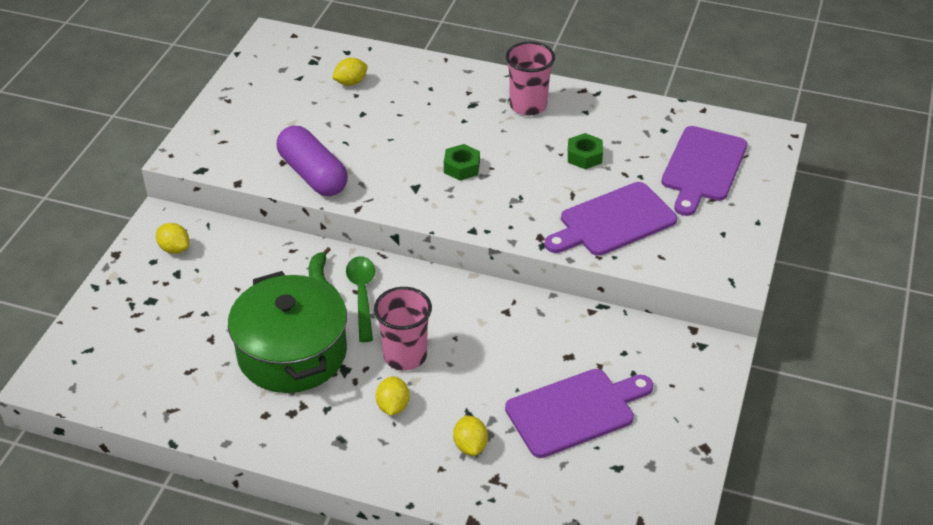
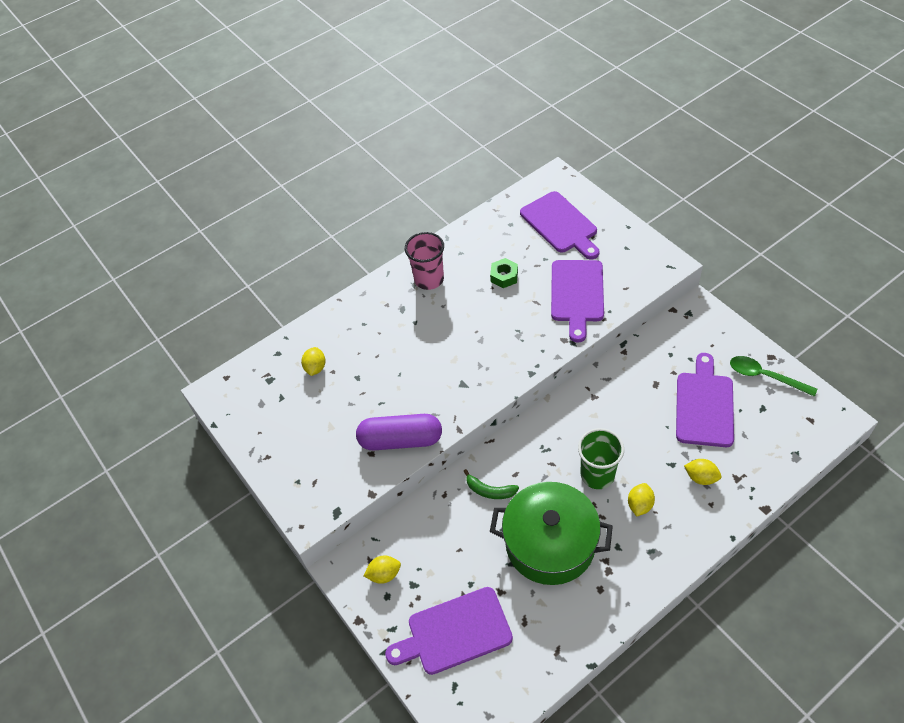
camera: 50 degrees left, 10 degrees up
(145, 325) = (454, 632): none -> purple cutting board
(362, 295) = (522, 472): green spoon -> green spoon (765, 376)
(393, 406) = (639, 505): yellow lemon -> yellow lemon turned 75 degrees clockwise
(405, 356) = (597, 475): pink cup -> green cup
(461, 167) = (463, 347): green nut -> none

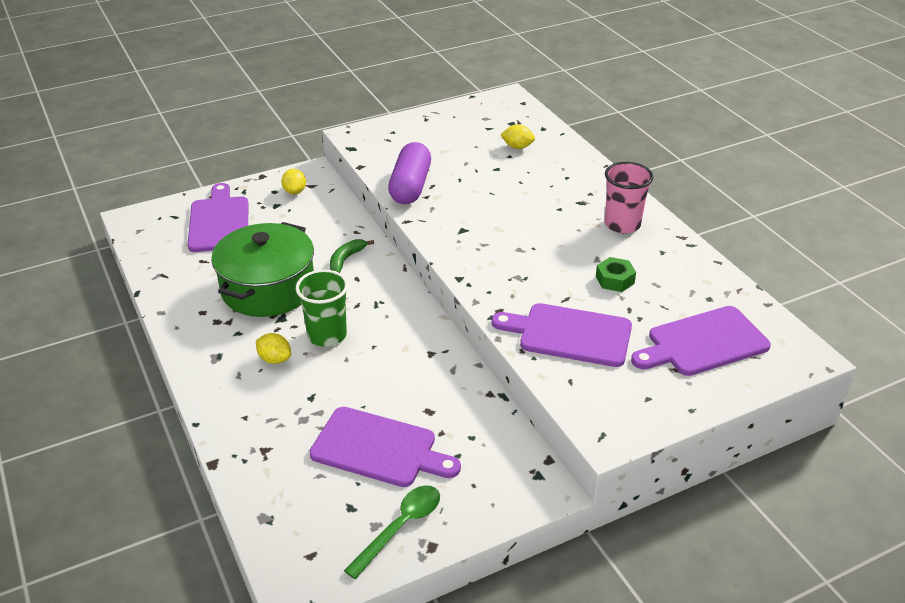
camera: 95 degrees right, 15 degrees down
(701, 477) = (282, 417): yellow lemon -> none

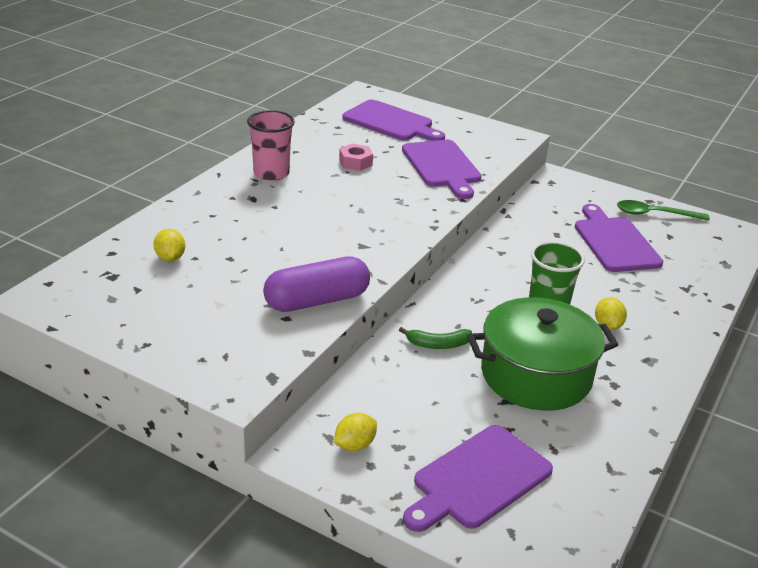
camera: 125 degrees left, 5 degrees down
(614, 280) = (355, 162): green nut -> pink nut

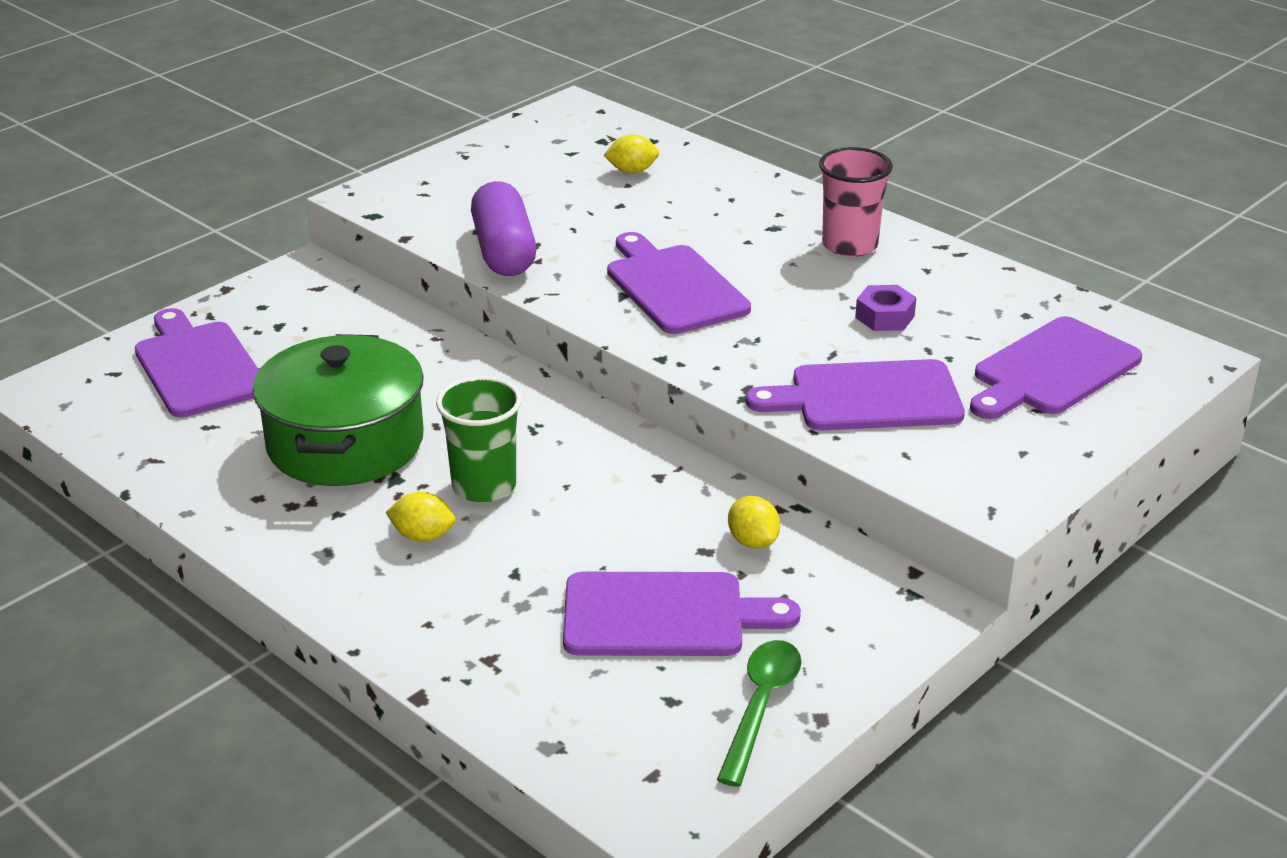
camera: 105 degrees right, 0 degrees up
(345, 228) = (673, 287): none -> purple cutting board
(354, 445) = (297, 300): yellow lemon -> yellow lemon (753, 541)
(355, 162) = (884, 317): pink nut -> purple nut
(438, 344) = (445, 378): green banana -> none

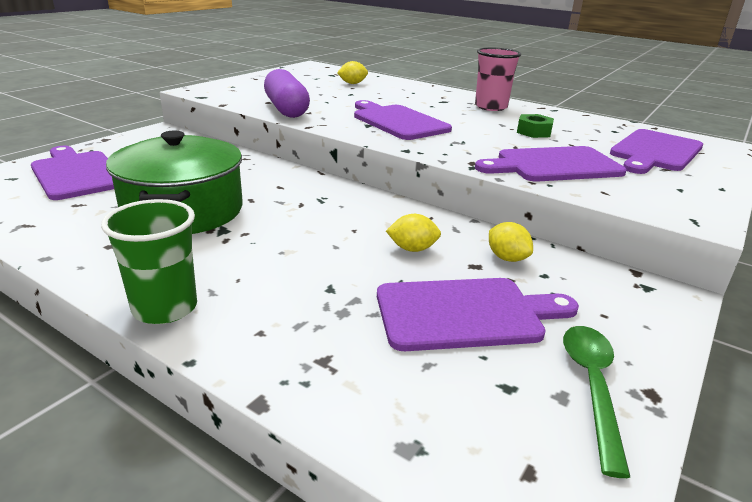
camera: 10 degrees left, 5 degrees down
(423, 536) = (248, 266): yellow lemon -> yellow lemon (412, 249)
(484, 486) = (292, 232): green cup -> green cup (165, 308)
(884, 317) = (534, 132): purple nut -> green nut

